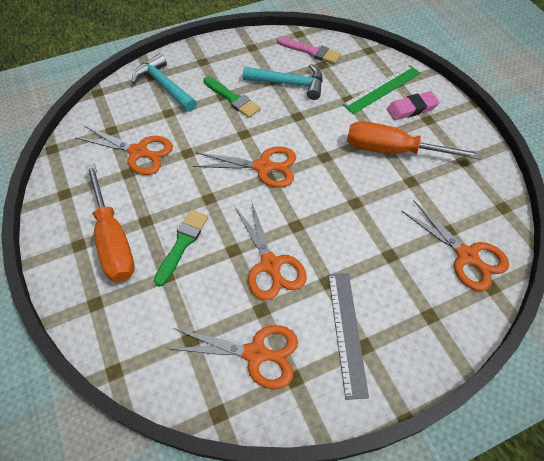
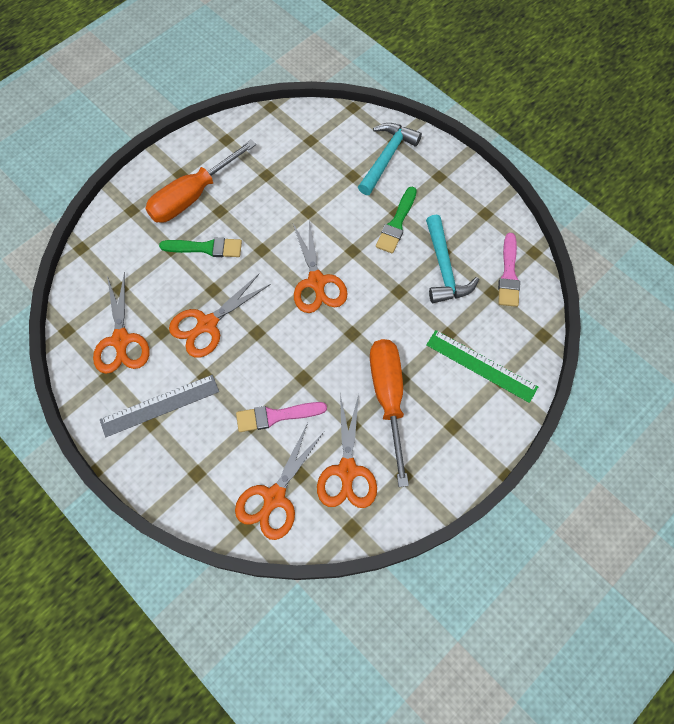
camera: 70 degrees right, 10 degrees up
(139, 152) = (293, 173): orange scissors -> orange scissors (347, 471)
(387, 233) = (276, 416): none -> pink brush
(411, 109) = (462, 404): pink eraser -> none

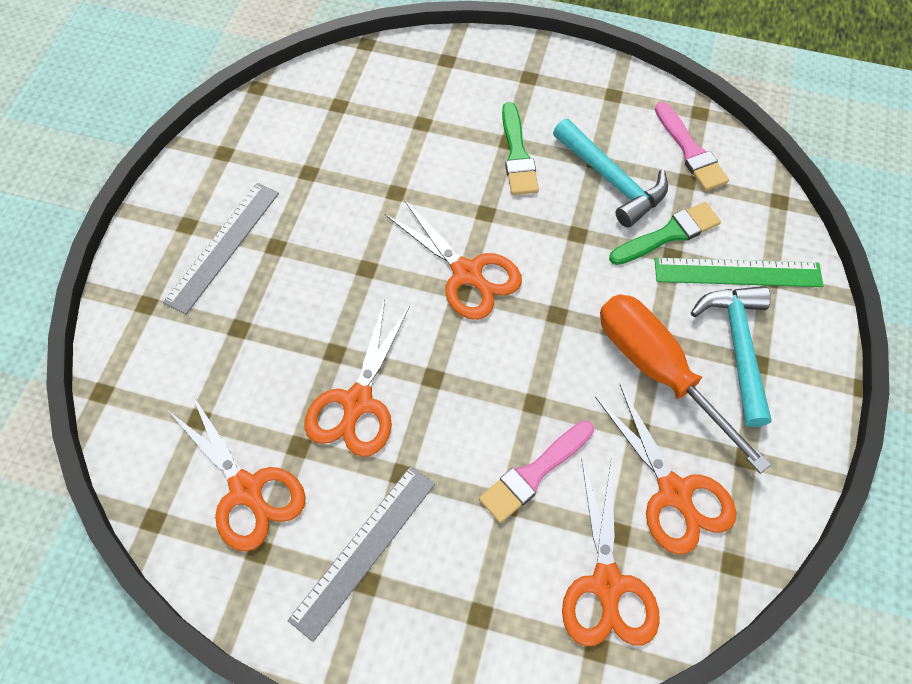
camera: 30 degrees left, 5 degrees down
(191, 196) = (223, 246): orange screwdriver -> grey ruler
(206, 248) = (288, 303): green brush -> green brush (668, 234)
(387, 157) = (450, 83): turquoise hammer -> turquoise hammer (738, 347)

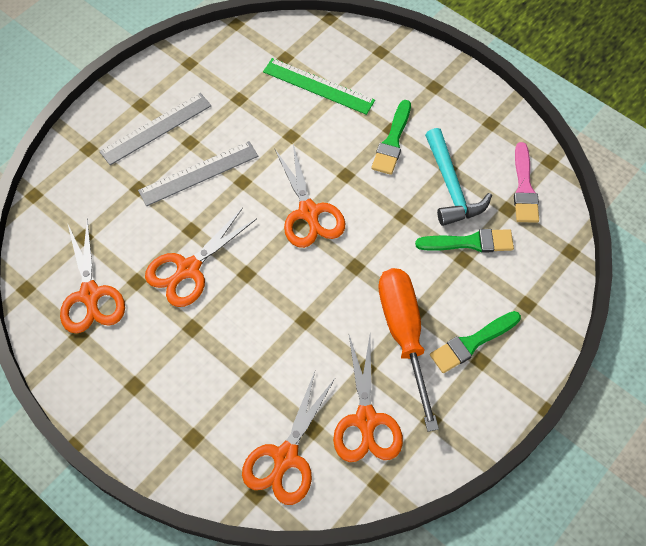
camera: 25 degrees right, 0 degrees up
(364, 550) = (143, 364): grey ruler -> grey ruler (199, 173)
(534, 473) = (278, 365): pink brush -> none
(737, 272) = (505, 290): green ruler -> green ruler (318, 86)
(738, 347) = (472, 343): turquoise hammer -> green brush

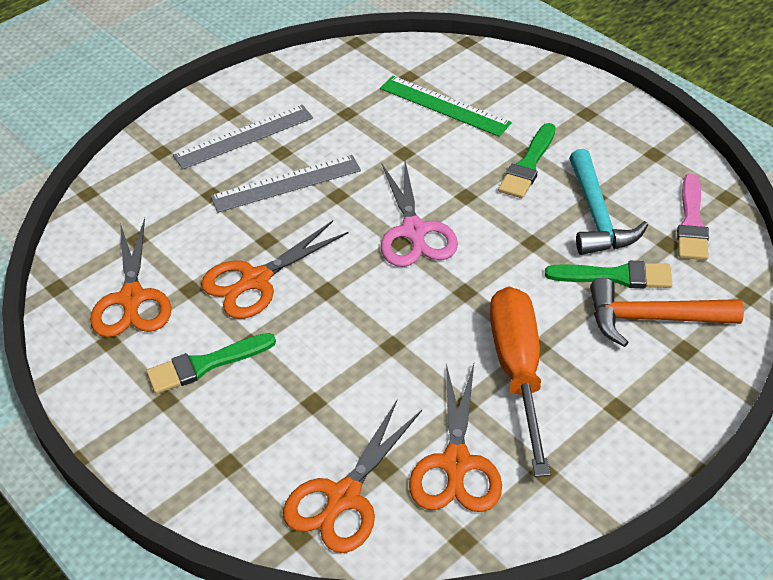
camera: 10 degrees right, 15 degrees down
(309, 213) = (414, 232): orange scissors -> pink scissors
(472, 343) = (607, 387): green brush -> green brush (205, 364)
(501, 279) = (652, 318): none -> orange hammer

